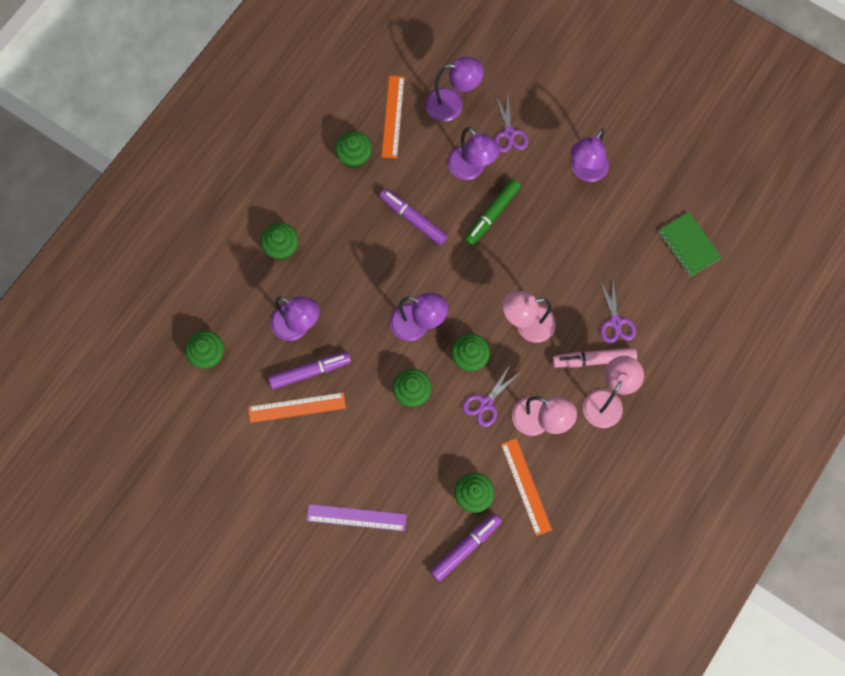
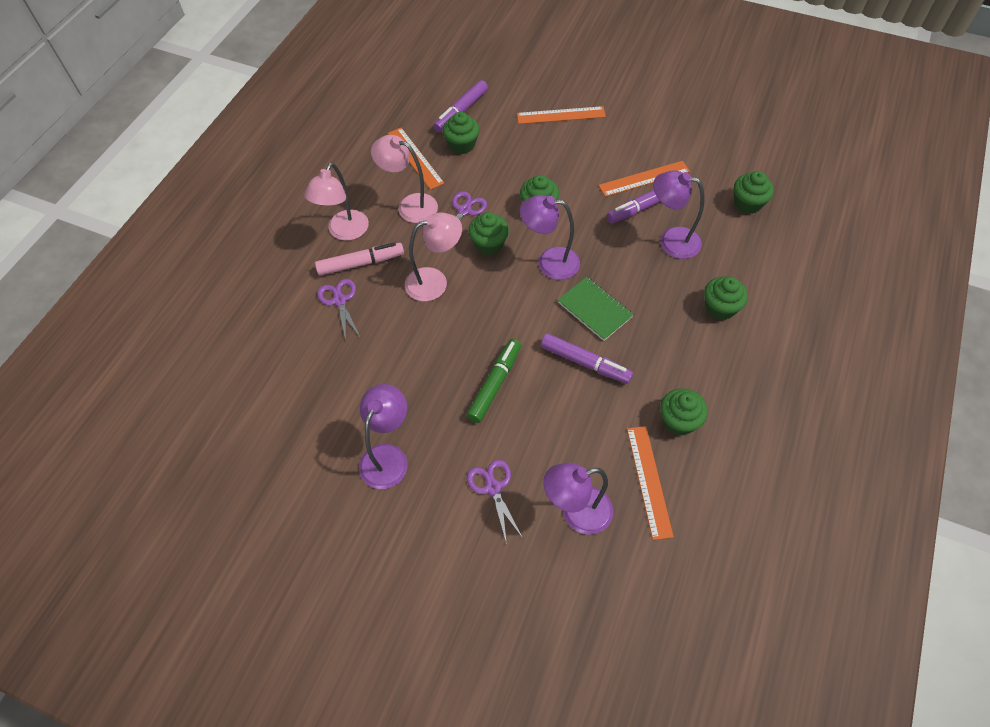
camera: 170 degrees right, 15 degrees down
(356, 517) = (561, 115): purple ruler -> orange ruler
(471, 169) = (531, 432): purple lamp -> none
(689, 245) = (257, 393): green notebook -> green notebook (594, 309)

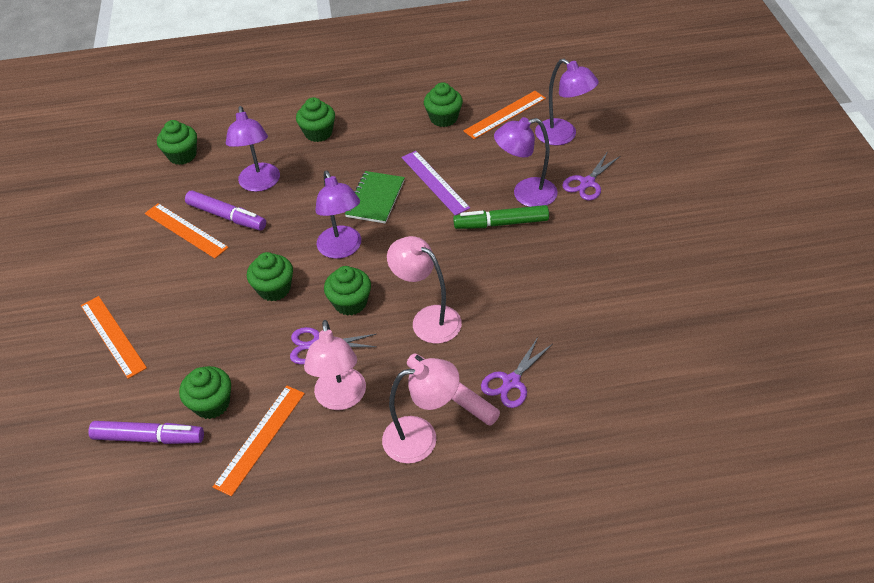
camera: 120 degrees left, 10 degrees down
(388, 456) = (624, 252): purple lamp -> purple lamp (525, 194)
(585, 363) = (434, 182): purple marker -> purple ruler

